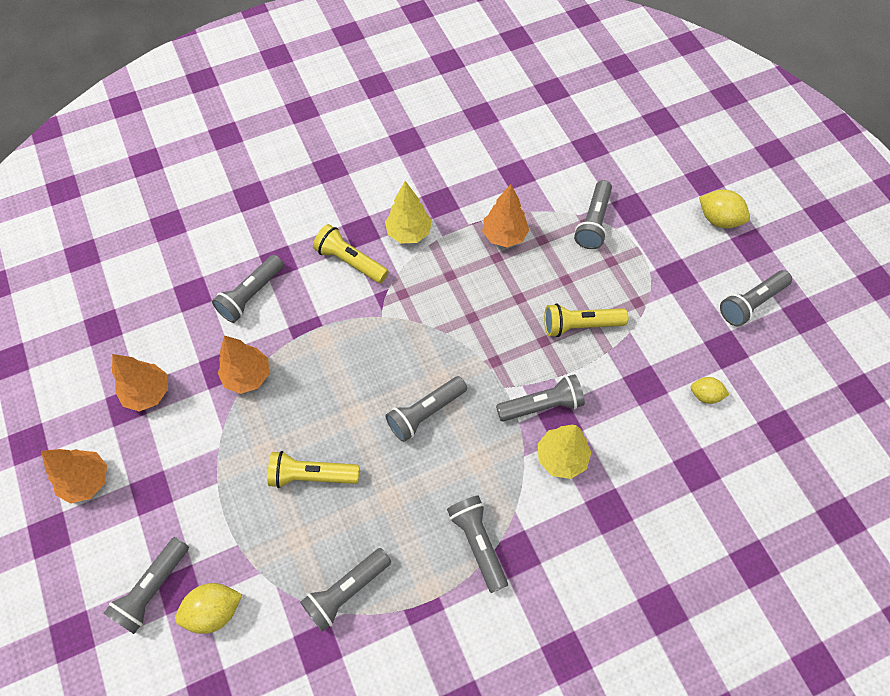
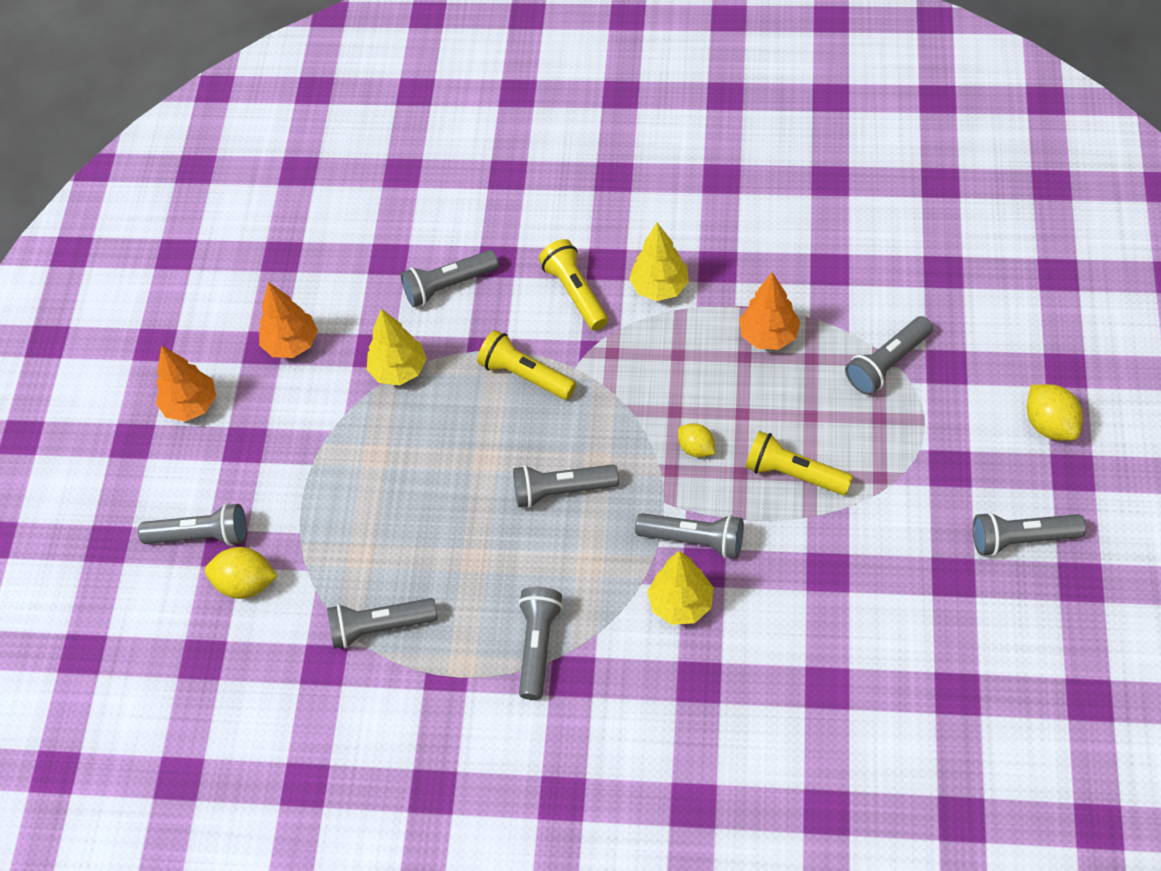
camera: 35 degrees right, 5 degrees down
(153, 588) = (200, 536): grey flashlight -> grey flashlight turned 150 degrees counterclockwise
(247, 376) = (399, 370): orange tree -> yellow tree
(312, 475) = (408, 500): yellow flashlight -> yellow flashlight (526, 375)
(705, 395) = (892, 614): yellow lemon -> yellow lemon (696, 448)

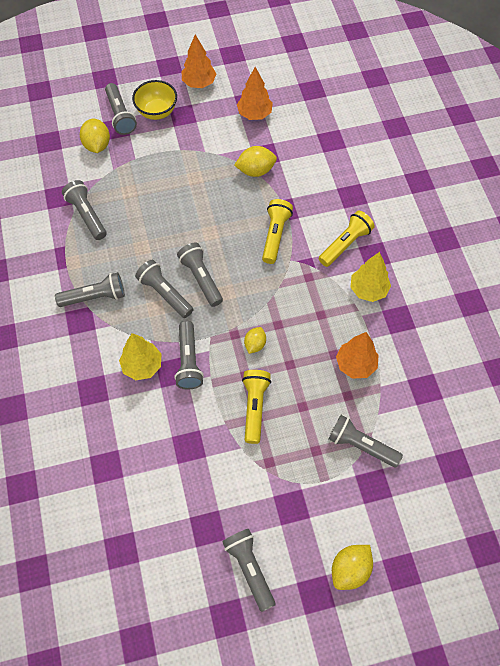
camera: 65 degrees right, 5 degrees up
(219, 480) = (157, 112): none -> yellow bowl
(399, 370) = (255, 170): yellow tree -> yellow lemon
(448, 285) = (324, 176): grey flashlight -> grey flashlight (165, 294)

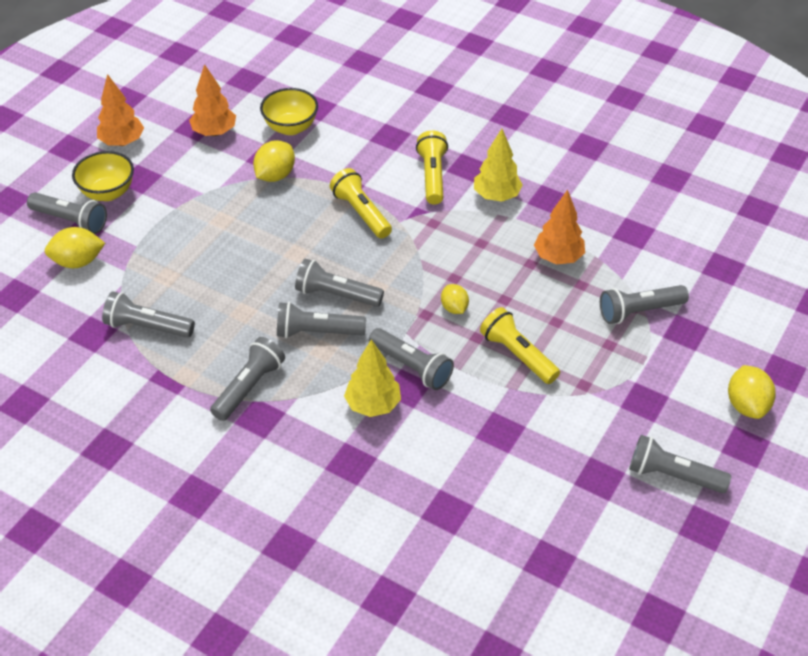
camera: 45 degrees left, 15 degrees down
(97, 145) = (78, 261): yellow lemon -> yellow lemon turned 45 degrees counterclockwise
(300, 144) = (291, 127): none -> yellow bowl

